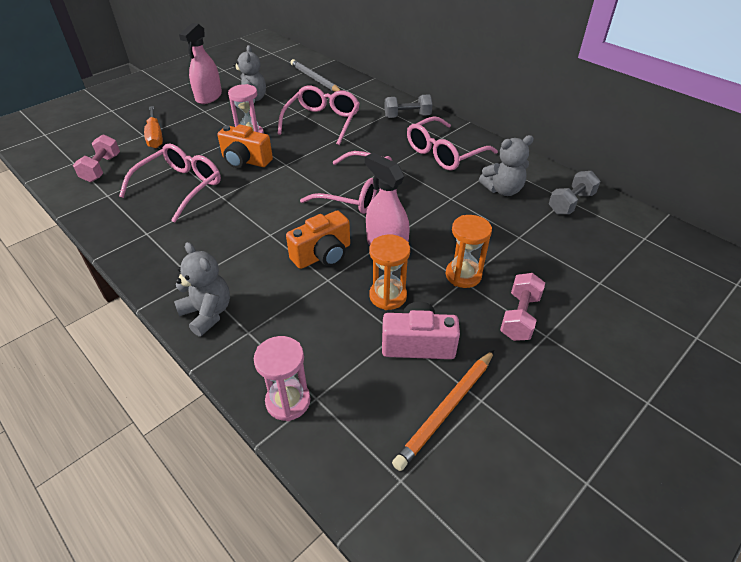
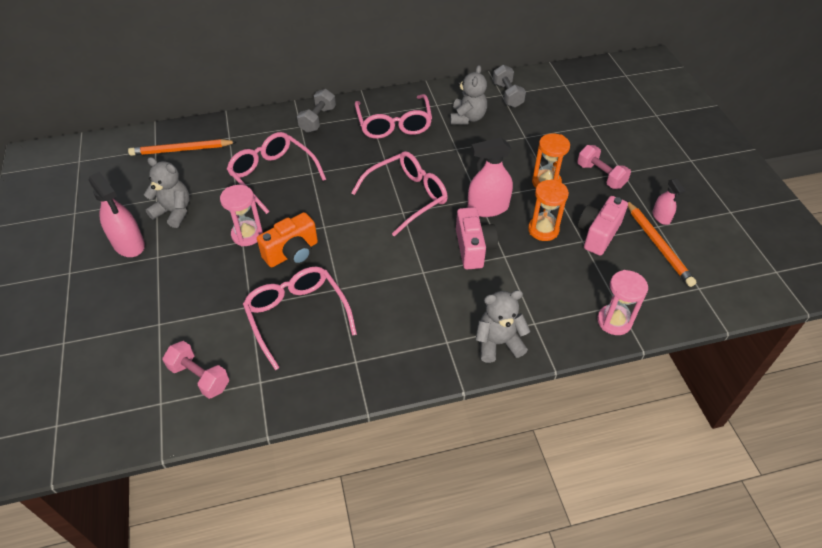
camera: 60 degrees left, 5 degrees up
(155, 137) = (174, 313): orange screwdriver -> none
(315, 79) = (181, 150): grey pencil -> orange pencil
(323, 255) = (473, 248): orange camera -> pink camera
(501, 399) = (661, 217): none -> pink spray bottle

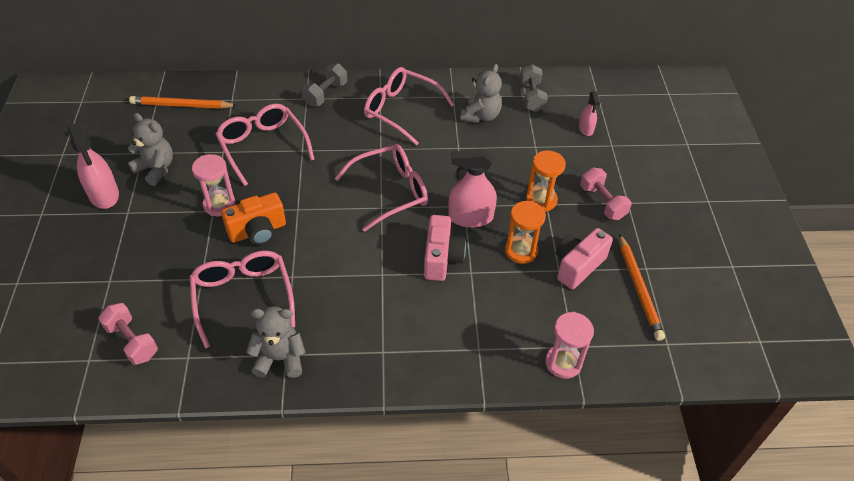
camera: 10 degrees right, 0 degrees up
(394, 124) = (402, 111): pink glasses -> pink glasses turned 120 degrees clockwise
(498, 343) = (434, 363): grey teddy bear -> grey teddy bear (280, 358)
(661, 217) = (653, 259): pink spray bottle -> pink spray bottle (586, 129)

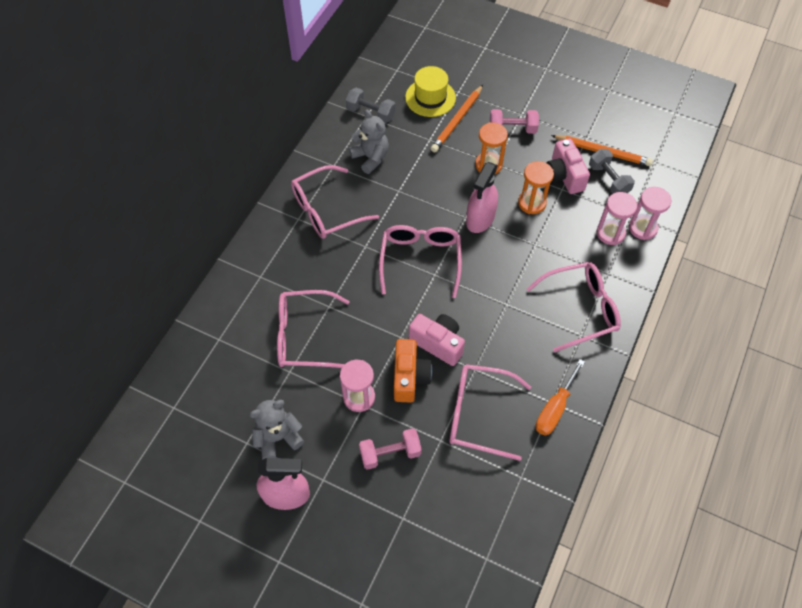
camera: 60 degrees left, 10 degrees up
(132, 341) = (483, 517): pink dumbbell -> pink dumbbell (390, 453)
(181, 105) = (197, 387): orange pencil -> orange pencil (457, 121)
(280, 358) = (554, 409): grey teddy bear -> orange screwdriver
(325, 94) = (265, 258): grey dumbbell -> grey dumbbell (608, 180)
(414, 339) = (579, 309): none -> pink glasses
(441, 258) = (511, 257): pink camera -> pink camera (438, 343)
(533, 334) = (610, 233): none -> pink hourglass
(586, 129) = (430, 97): pink spray bottle -> yellow hat

